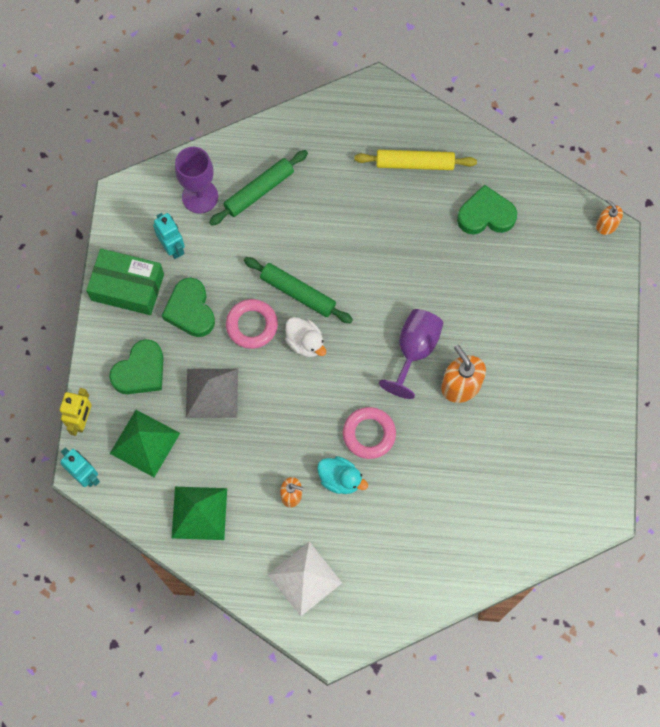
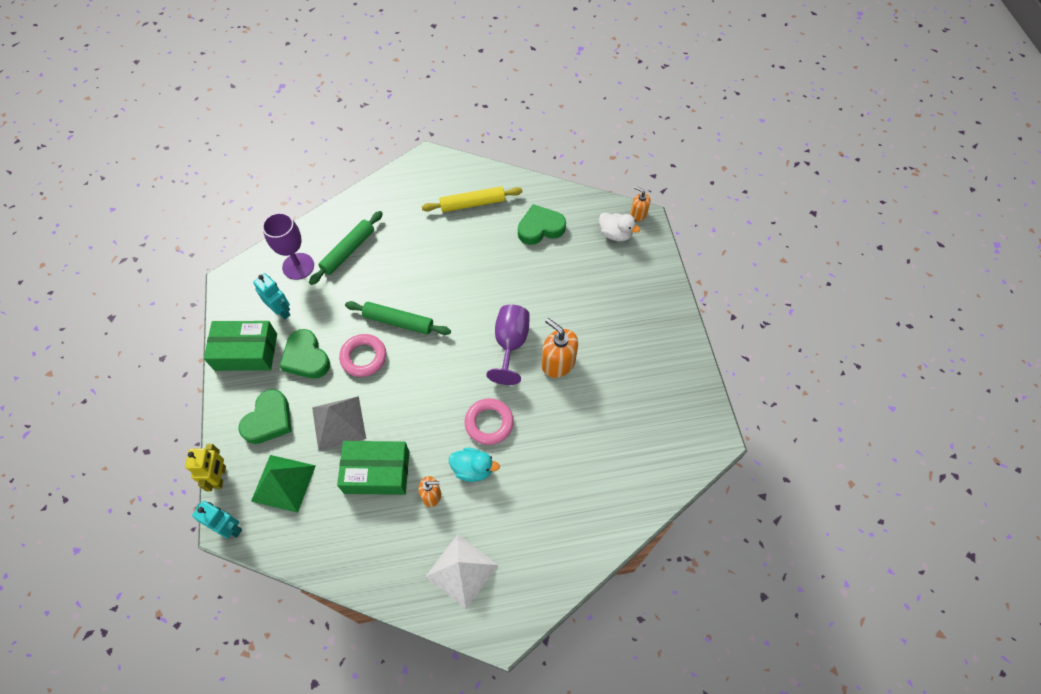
camera: 15 degrees left, 10 degrees down
(199, 513) = (347, 535): green pyramid -> none
(241, 456) = (377, 472): none -> green box
(305, 342) = (414, 360): white duck -> white duck (615, 234)

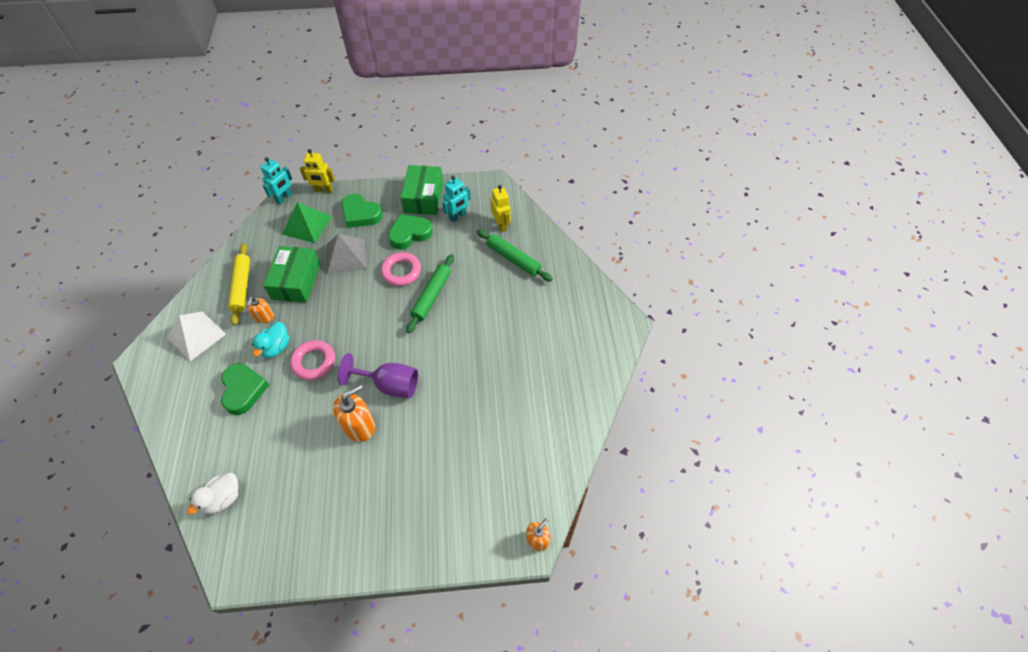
camera: 95 degrees right, 5 degrees down
(298, 266) = (501, 225): purple goblet -> yellow robot
(472, 204) = (563, 361): yellow rolling pin -> yellow rolling pin (242, 287)
(540, 228) = (526, 425): green heart -> green heart (243, 390)
(615, 234) = (510, 506): white duck -> white duck (223, 498)

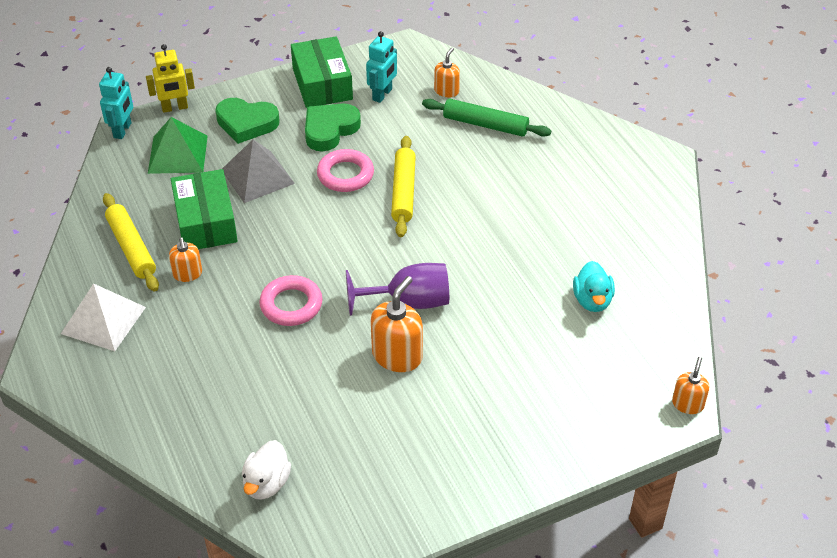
camera: 20 degrees left, 10 degrees down
(243, 390) = (214, 361): green heart -> none
(276, 347) = (227, 303): turquoise duck -> turquoise duck (592, 300)
(431, 296) = (403, 192): green rolling pin -> yellow rolling pin
(501, 225) = (446, 91): yellow robot -> orange soap dispenser

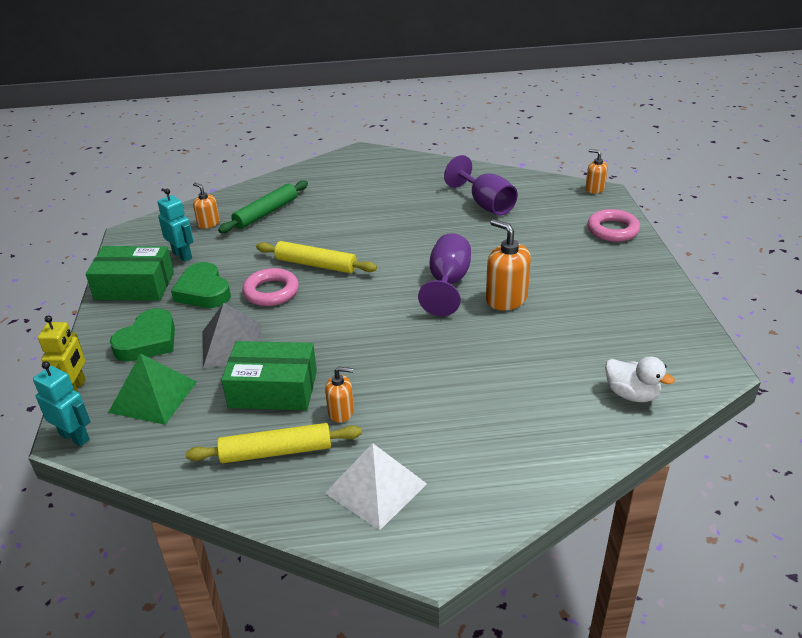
camera: 70 degrees left, 10 degrees down
(291, 305) = (419, 348): pink ring -> pink ring (612, 230)
(592, 300) = (485, 204): turquoise duck -> purple goblet

